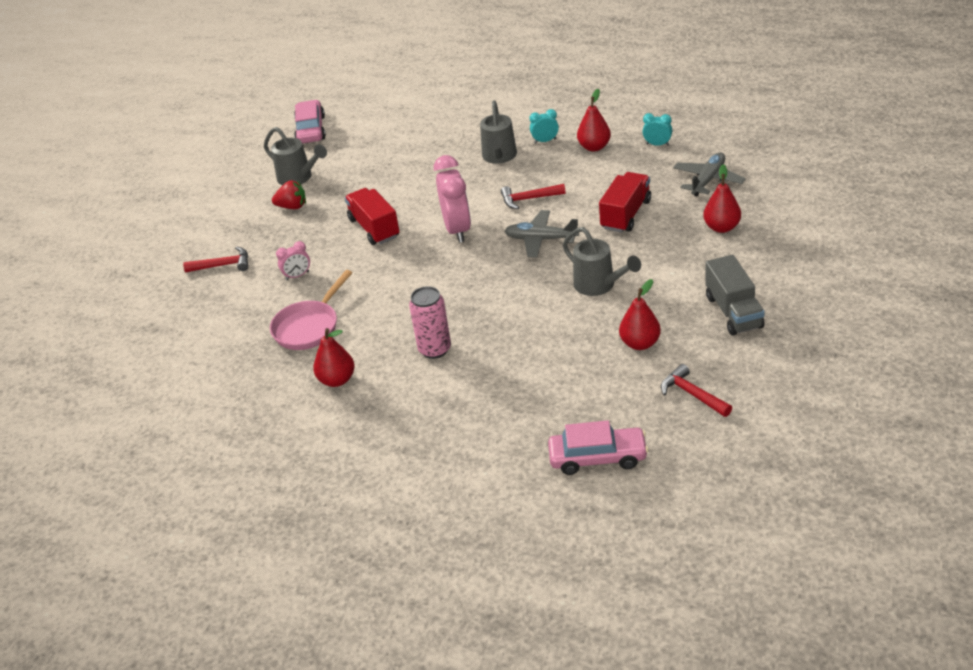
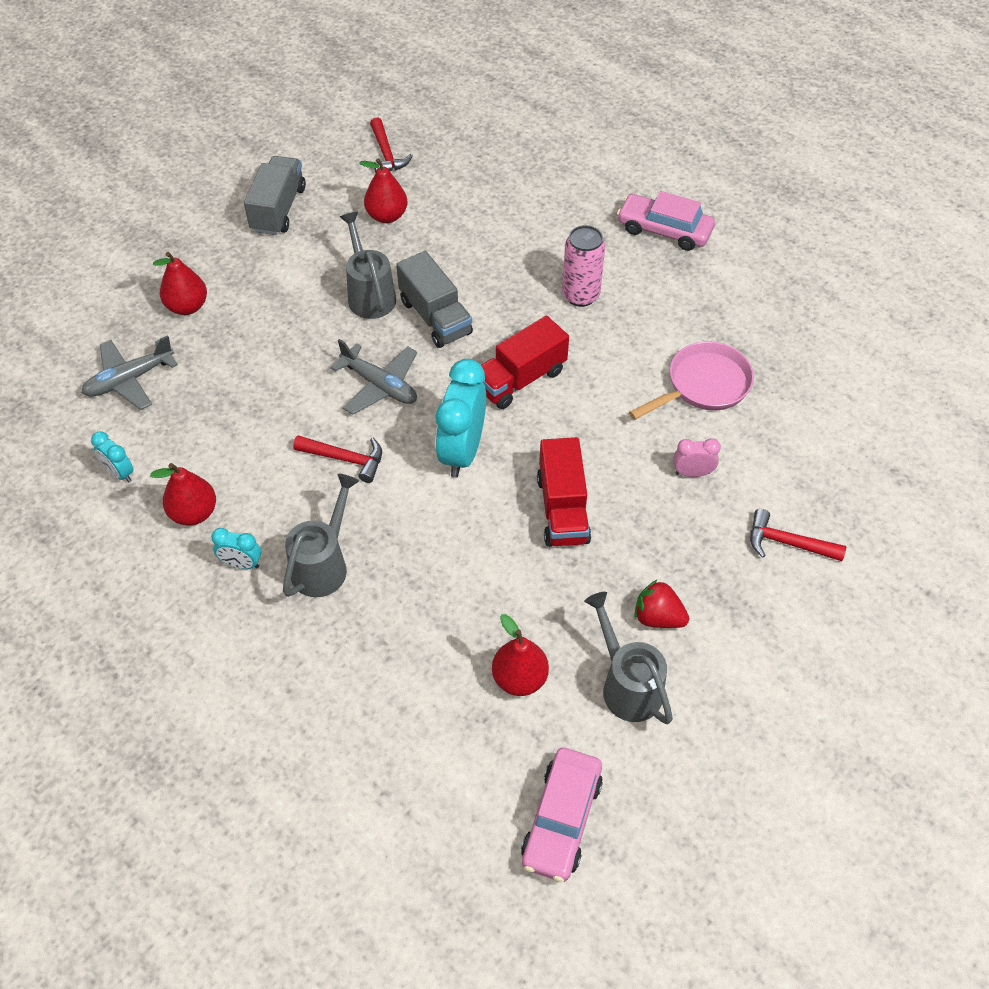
camera: 160 degrees left, 15 degrees up
(337, 380) = (696, 304): red pear -> red pear (519, 678)
(457, 229) = (462, 451): pink clock -> turquoise clock
(537, 291) = (435, 317): none -> grey truck
(598, 457) = (503, 137): pink car -> pink car (664, 230)
(626, 214) = (261, 375): red truck -> red truck (520, 379)

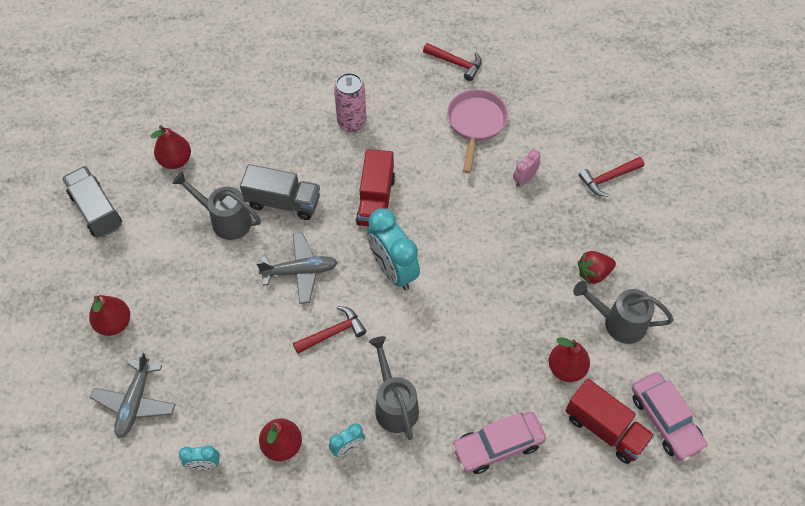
camera: 45 degrees left, 5 degrees up
(386, 154) = (125, 119): red hammer -> red hammer (456, 63)
(562, 509) = (483, 256): red truck -> red truck (605, 429)
(664, 230) = (353, 45): pink car -> pink car (497, 446)

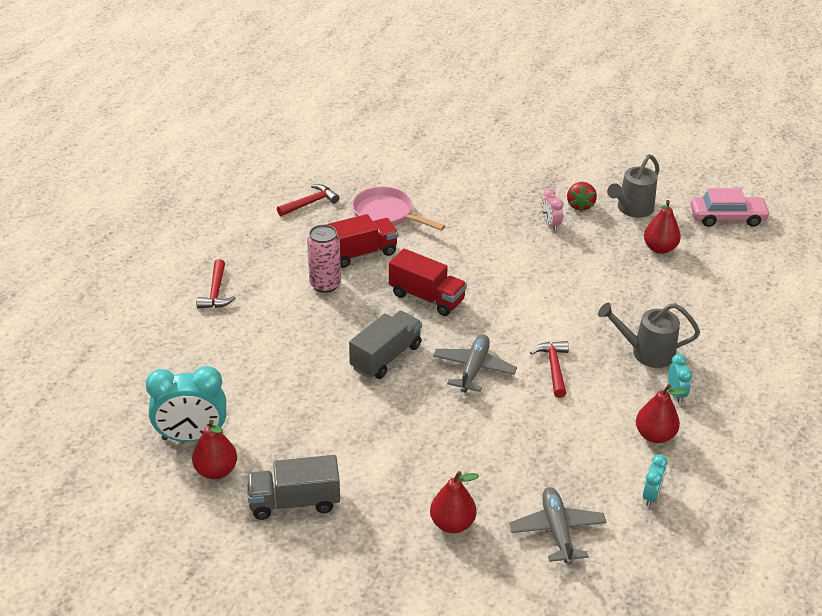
camera: 65 degrees left, 20 degrees down
(135, 402) = (557, 530): grey plane -> grey plane turned 135 degrees counterclockwise
(175, 160) = (275, 420): red pear -> red pear (216, 471)
(225, 220) = (379, 403): grey watering can -> none
(393, 270) = (509, 310): turquoise clock -> turquoise clock (192, 437)
(497, 446) = (712, 307): pink car -> none
(524, 179) = (465, 208): pink clock -> pink clock (550, 224)
(605, 429) = (721, 248): red truck -> red truck (360, 253)
(608, 178) = (495, 167): red hammer -> red hammer (216, 292)

